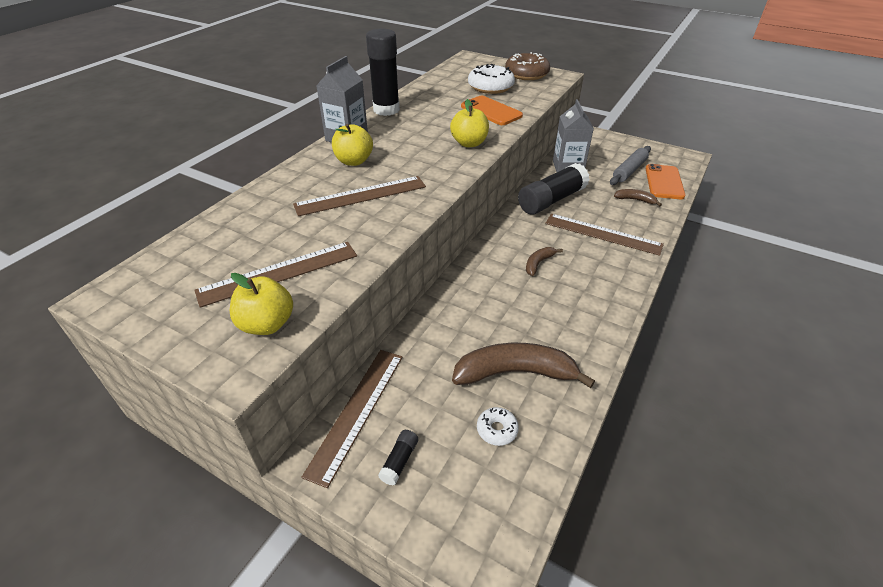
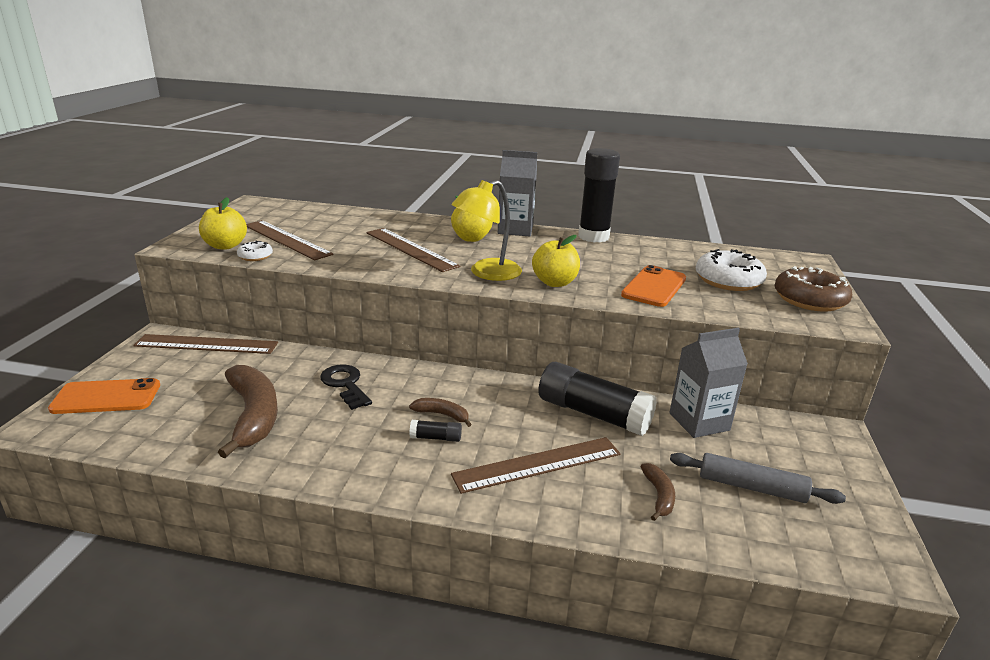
camera: 70 degrees right, 15 degrees down
(399, 461) = (152, 370): black glue stick -> black glue stick (436, 438)
(438, 167) = (487, 273): none -> yellow lamp
(479, 310) = (345, 384): none -> black key
(497, 430) = (180, 413): white donut -> white donut (255, 256)
(602, 234) = (537, 464): brown ruler -> brown ruler turned 60 degrees clockwise
(664, 182) = (751, 532): orange phone -> orange phone (106, 397)

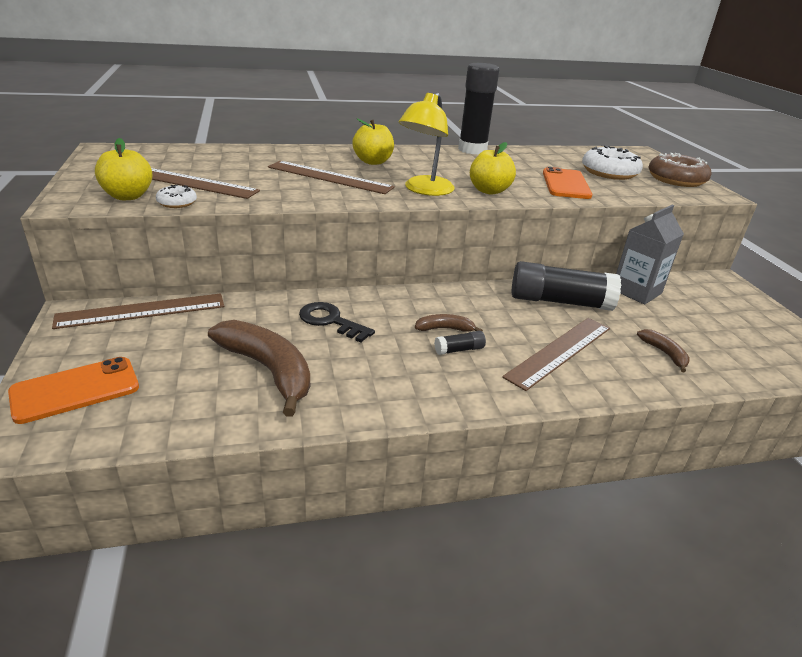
camera: 25 degrees left, 5 degrees up
(515, 229) = (401, 150): grey carton -> none
(751, 487) = (713, 331): grey rolling pin -> none

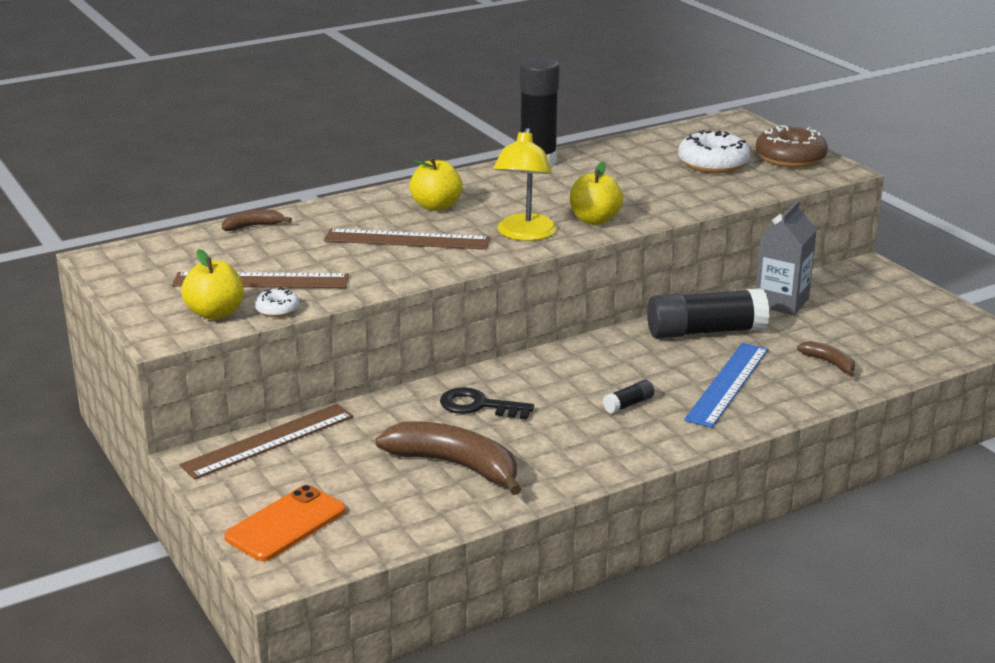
camera: 15 degrees left, 5 degrees down
(445, 329) = (602, 387): brown banana -> brown banana (253, 226)
(559, 351) = (727, 384): brown ruler -> blue ruler
(565, 184) = (672, 192): orange phone -> none

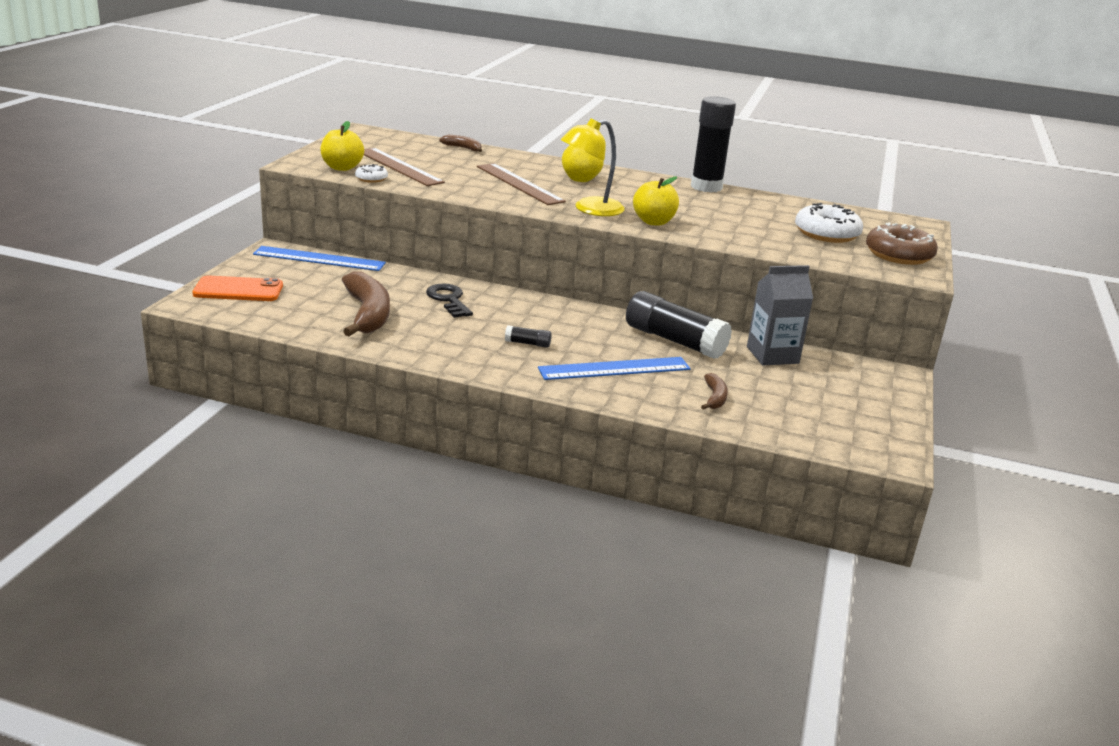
camera: 45 degrees right, 0 degrees up
(268, 441) = (319, 259): brown ruler -> blue ruler

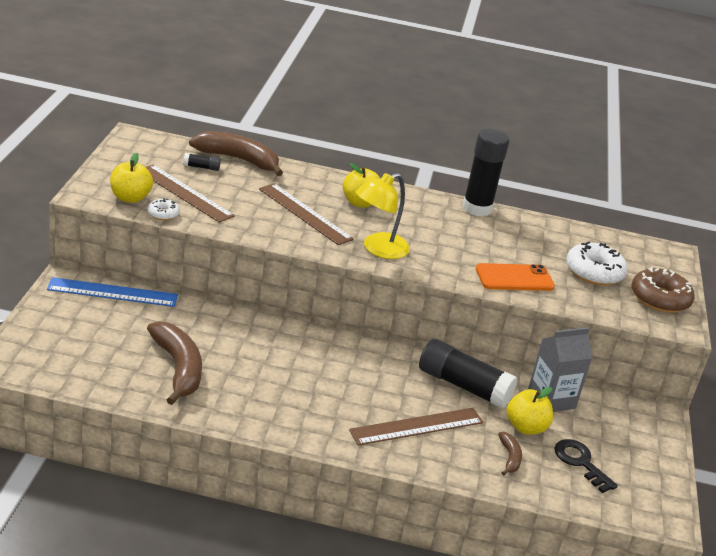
camera: 10 degrees left, 5 degrees up
(238, 290) = (46, 341): orange phone -> orange phone (514, 278)
(448, 300) = (249, 343): black key -> black key (580, 463)
(463, 148) = (238, 160): brown banana -> brown banana, size x2.07
(527, 343) = (333, 398): black glue stick -> black glue stick (201, 167)
(614, 369) = (417, 426): blue ruler -> brown ruler
(654, 222) = (439, 264): yellow apple -> yellow apple (525, 427)

